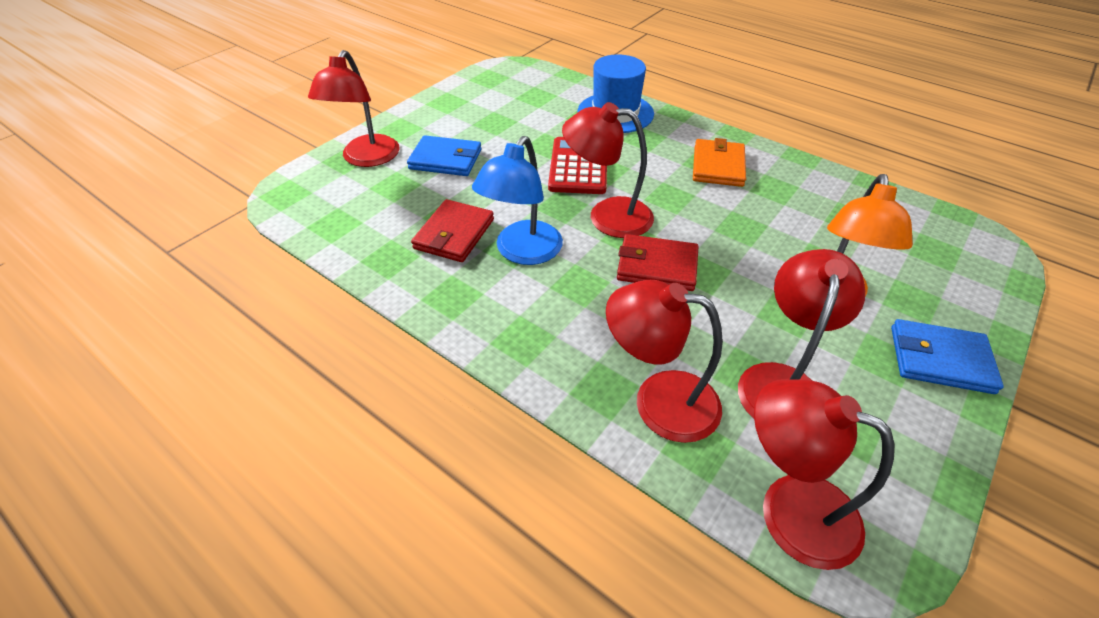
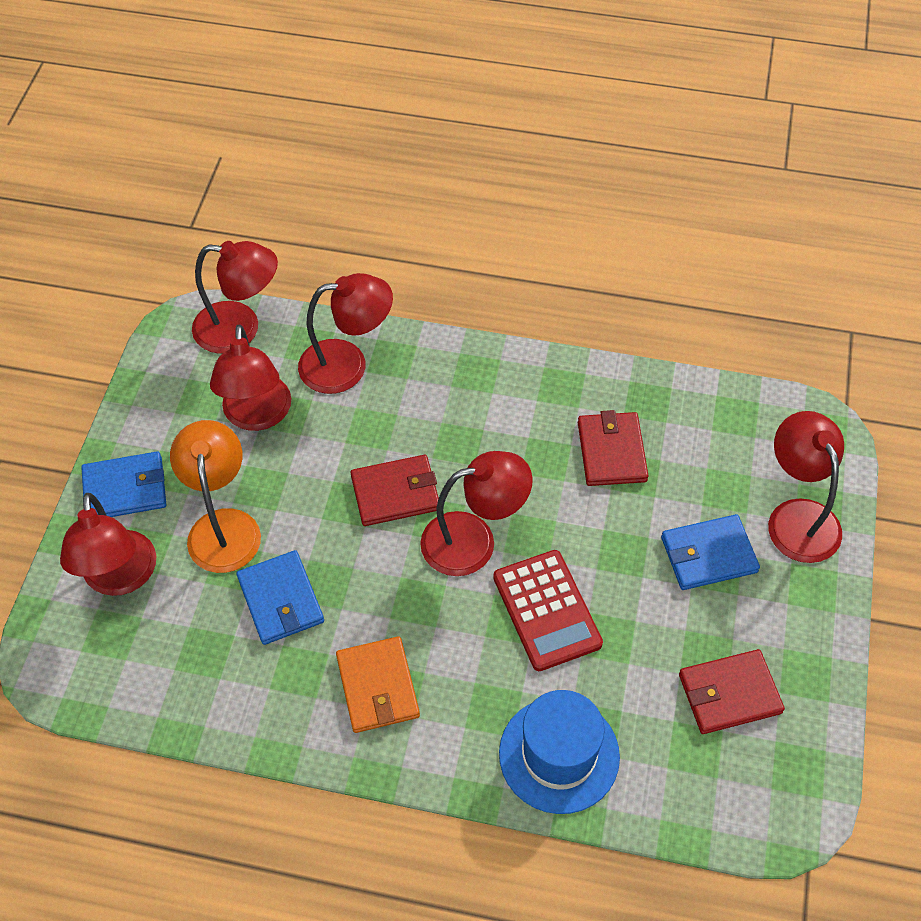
camera: 155 degrees right, 10 degrees up
(497, 107) = (729, 693): none -> red wallet
(522, 252) = (531, 457): blue lamp -> none
(781, 228) = (280, 600): none -> blue wallet
(933, 285) = (120, 578): none -> red lamp

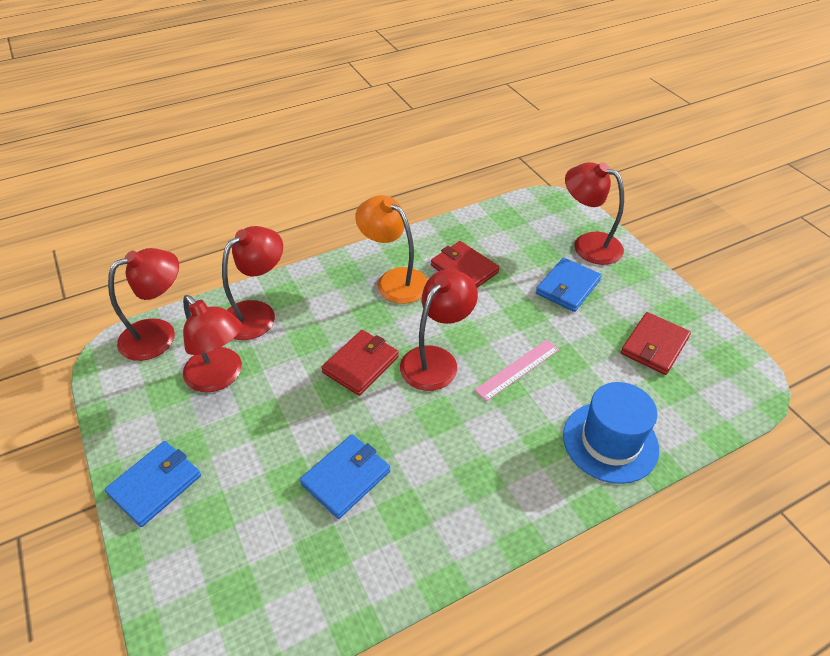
camera: 40 degrees left, 10 degrees down
(120, 578) = (206, 549): red lamp -> none
(223, 526) = (258, 459): orange lamp -> orange lamp (394, 280)
(280, 600) = (346, 477): blue wallet -> blue wallet turned 75 degrees counterclockwise
(377, 687) = (465, 484): orange wallet -> none
(546, 610) = (517, 369): red calculator -> pink ruler

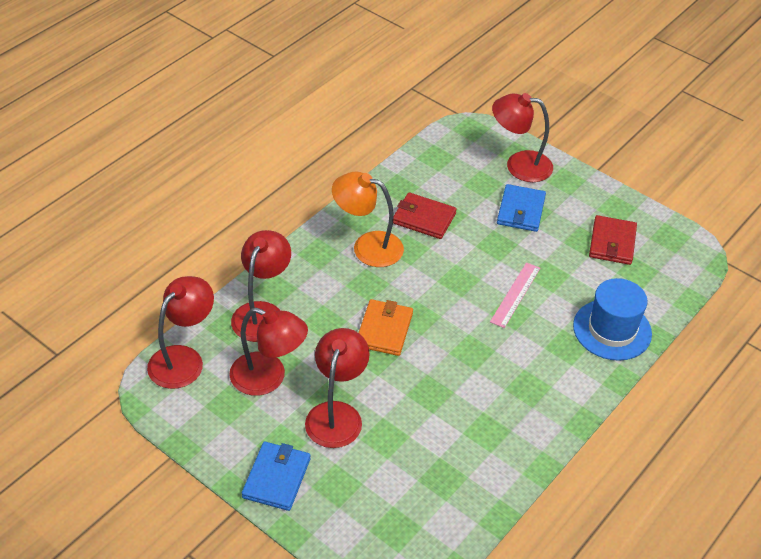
camera: 25 degrees left, 0 degrees up
(346, 477) = (428, 421): blue wallet -> none
(361, 364) = (384, 330): red wallet -> orange wallet
(436, 360) = (445, 307): red lamp -> red lamp (337, 414)

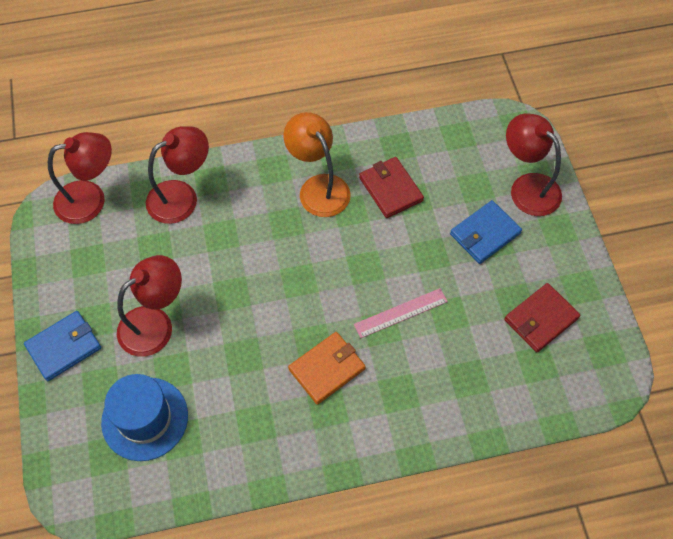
camera: 40 degrees right, 15 degrees up
(268, 378) = (135, 257): red lamp -> none
(384, 330) = (260, 273): orange wallet -> orange wallet (327, 369)
(612, 330) = (455, 405): blue hat -> blue hat (145, 418)

